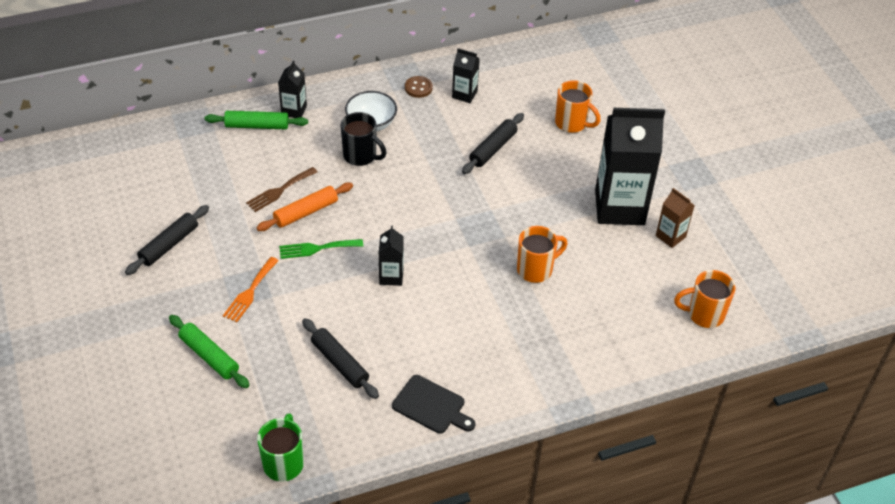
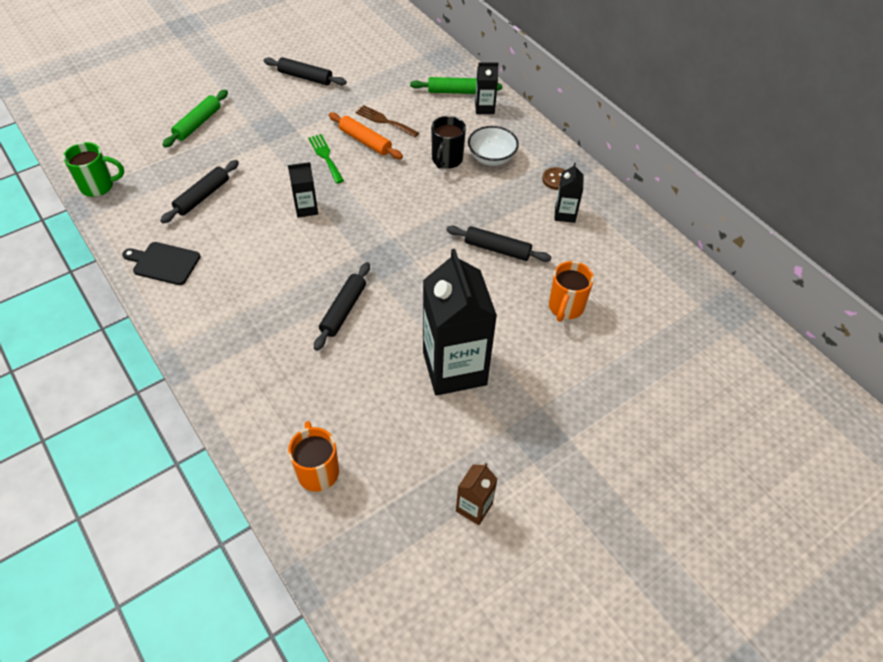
camera: 75 degrees right, 5 degrees up
(250, 292) = (267, 130): orange fork -> none
(257, 126) = (455, 91): green rolling pin -> green rolling pin turned 75 degrees counterclockwise
(431, 406) = (164, 263): black cutting board -> black cutting board turned 90 degrees clockwise
(536, 269) = (343, 310): orange mug -> black rolling pin
(670, 236) = (426, 423): brown carton -> brown carton (474, 507)

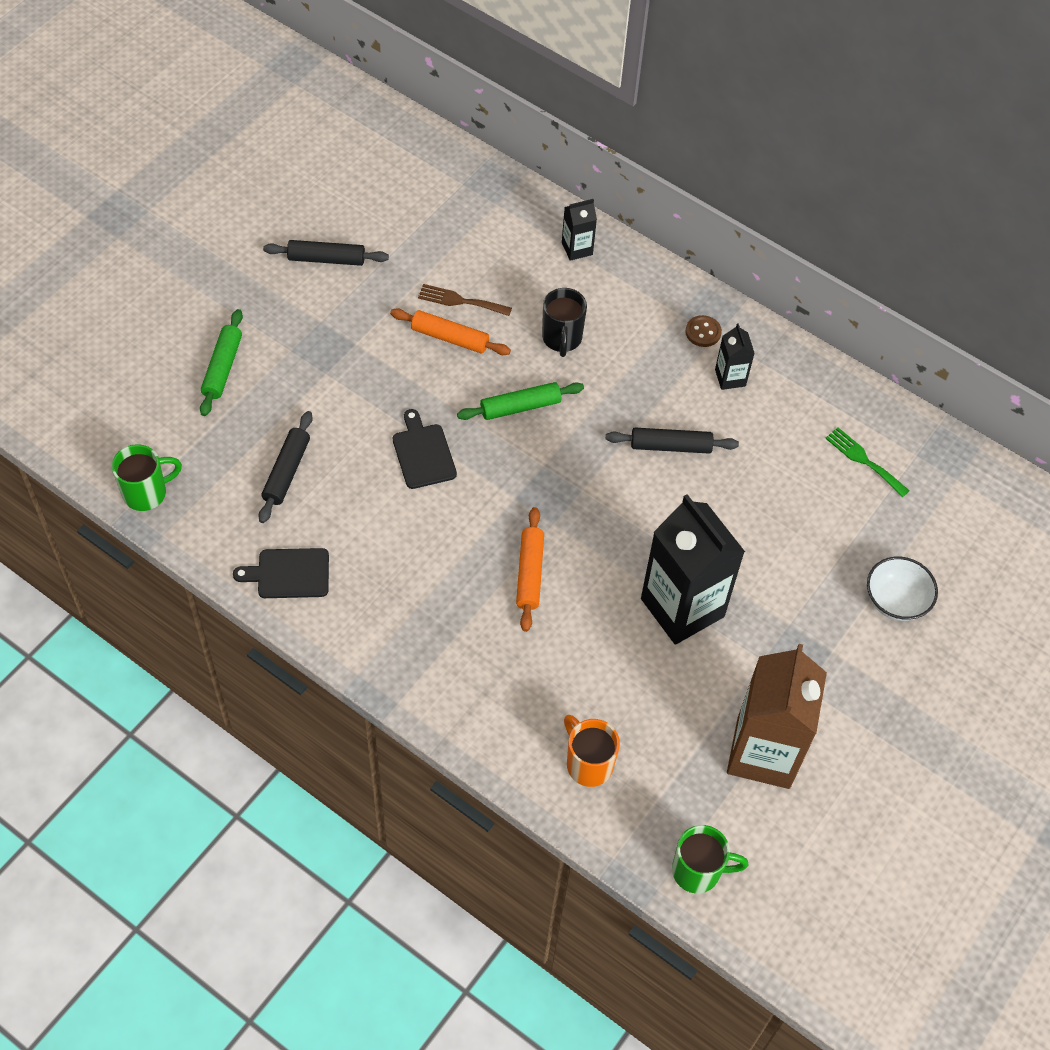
camera: 20 degrees left, 5 degrees up
(306, 208) = (423, 453): black carton -> black cutting board
(325, 156) = (411, 373): green fork -> green fork (864, 460)
(343, 310) = (529, 573): black rolling pin -> orange rolling pin
(369, 596) = (698, 871): none -> green mug
(455, 91) = (530, 232): green rolling pin -> green rolling pin (520, 406)
(474, 507) = (763, 752): brown carton -> brown carton, size x2.19
(491, 158) = (615, 321): white bowl -> white bowl (895, 600)
(565, 307) = (773, 499): orange mug -> none

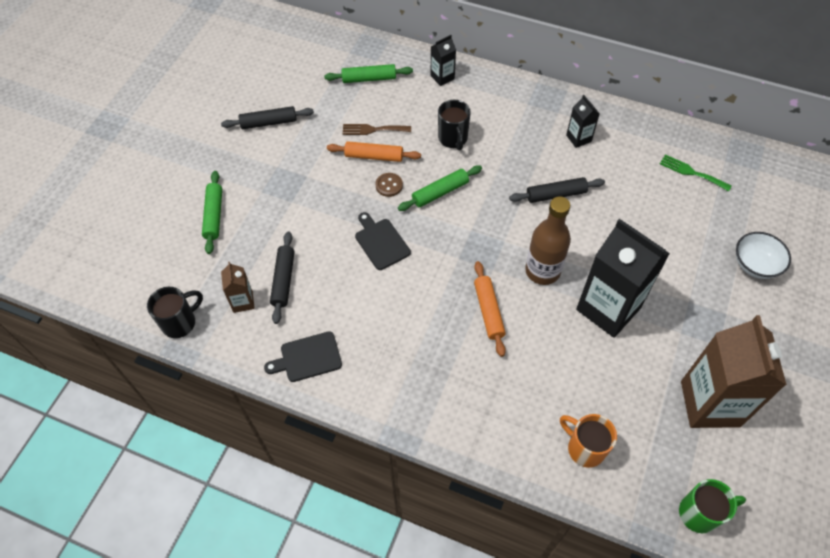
camera: 10 degrees left, 0 degrees up
(146, 493) = (180, 322): green mug -> black mug
(229, 486) = (243, 302): none -> brown carton
(477, 228) = (369, 78): none -> green rolling pin
(616, 540) = (542, 271): none -> brown bottle
(703, 332) = (548, 112): brown button -> brown button (389, 185)

